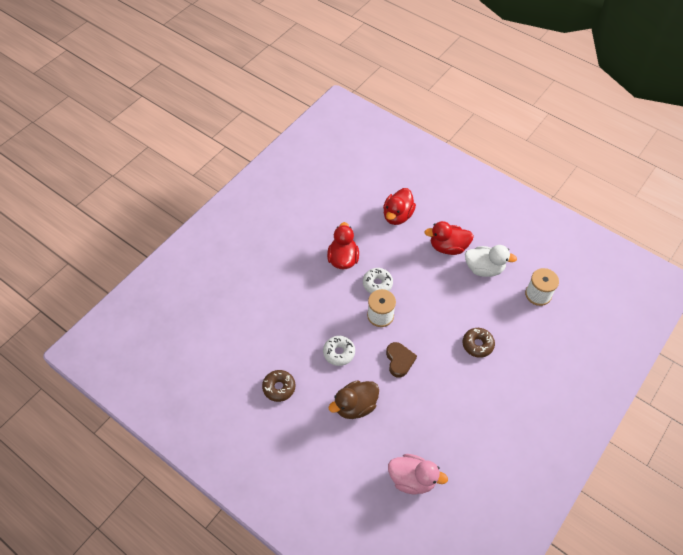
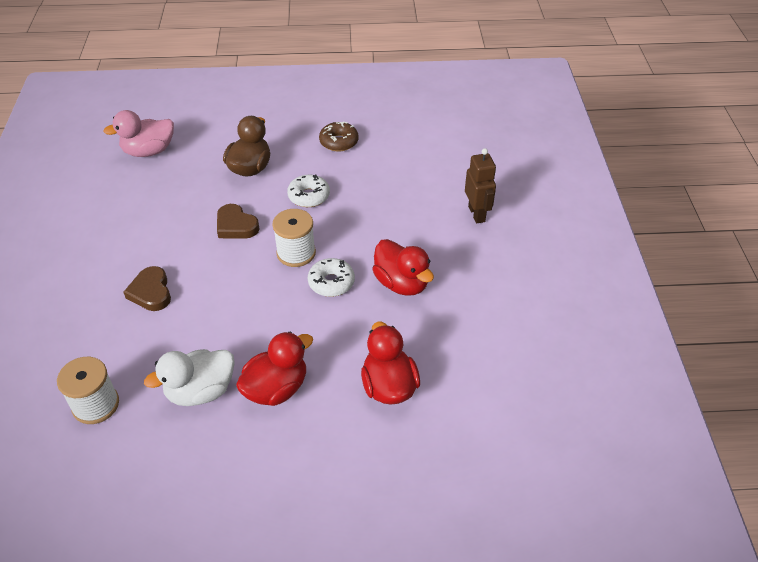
camera: 140 degrees right, 10 degrees down
(261, 271) = (477, 214): none -> brown robot
(477, 344) = (151, 292): brown donut -> brown heart

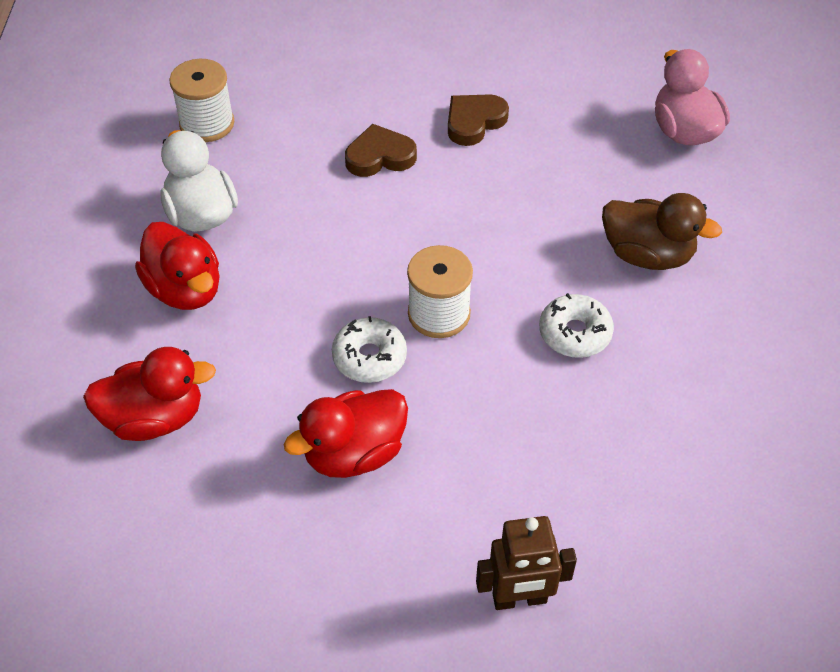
camera: 95 degrees right, 5 degrees up
(236, 226) = (506, 240): brown heart -> brown heart (474, 122)
(339, 142) = (731, 382): brown donut -> none

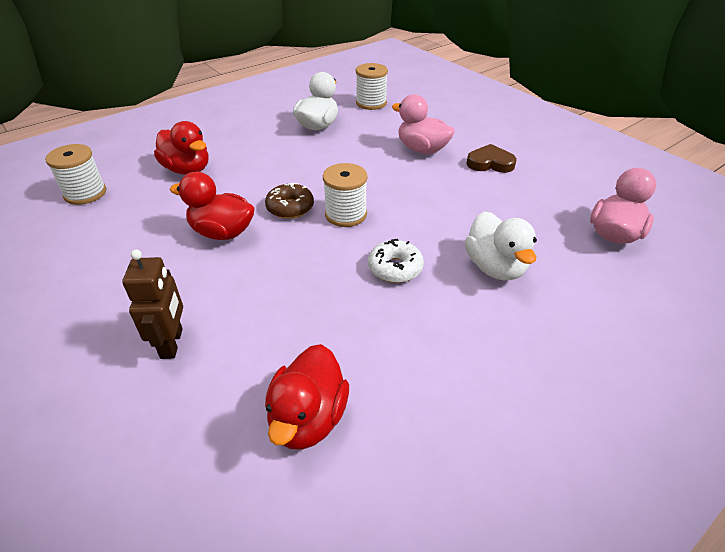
camera: 50 degrees right, 10 degrees down
(85, 570) = (85, 193): none -> white spool
(185, 289) = (270, 142): red duck -> red duck (308, 418)
(369, 357) = (290, 207): white donut -> brown donut
(380, 156) = (422, 149): brown heart -> pink duck
(519, 599) = (172, 343): brown robot -> brown robot turned 135 degrees counterclockwise
(647, 255) = (495, 267): brown duck -> white duck

